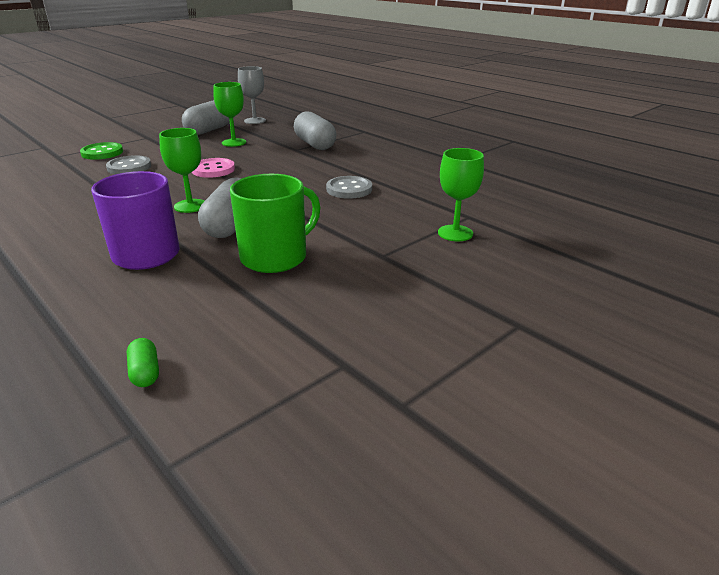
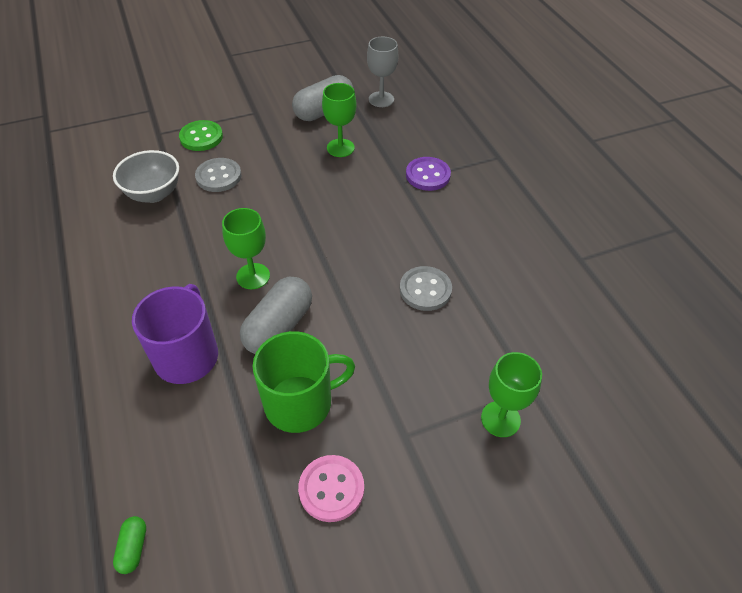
camera: 20 degrees right, 20 degrees up
(68, 182) = (154, 194): none -> grey bowl
(213, 170) = (299, 205): pink button -> pink button (331, 489)
(315, 144) = (428, 175): grey capsule -> purple button

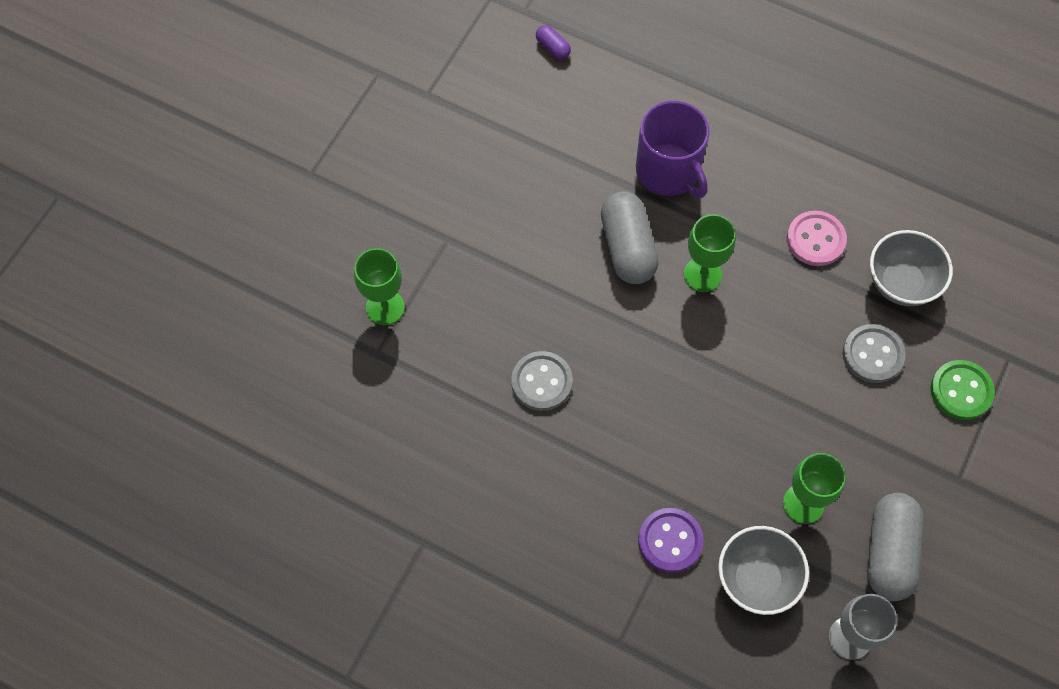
camera: 140 degrees right, 15 degrees up
(133, 548) = (553, 48): green capsule -> purple capsule
(300, 402) = (546, 204): green mug -> none
(331, 489) = (465, 167): pink button -> pink button (815, 239)
(400, 138) = (757, 579): none -> grey bowl

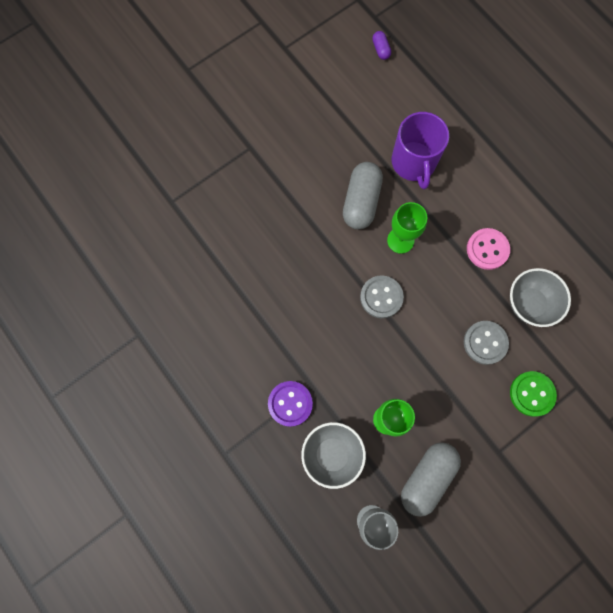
camera: 25 degrees right, 10 degrees up
(385, 307) = (190, 174): green goblet -> none
(541, 382) = (262, 265): grey button -> grey button (381, 297)

